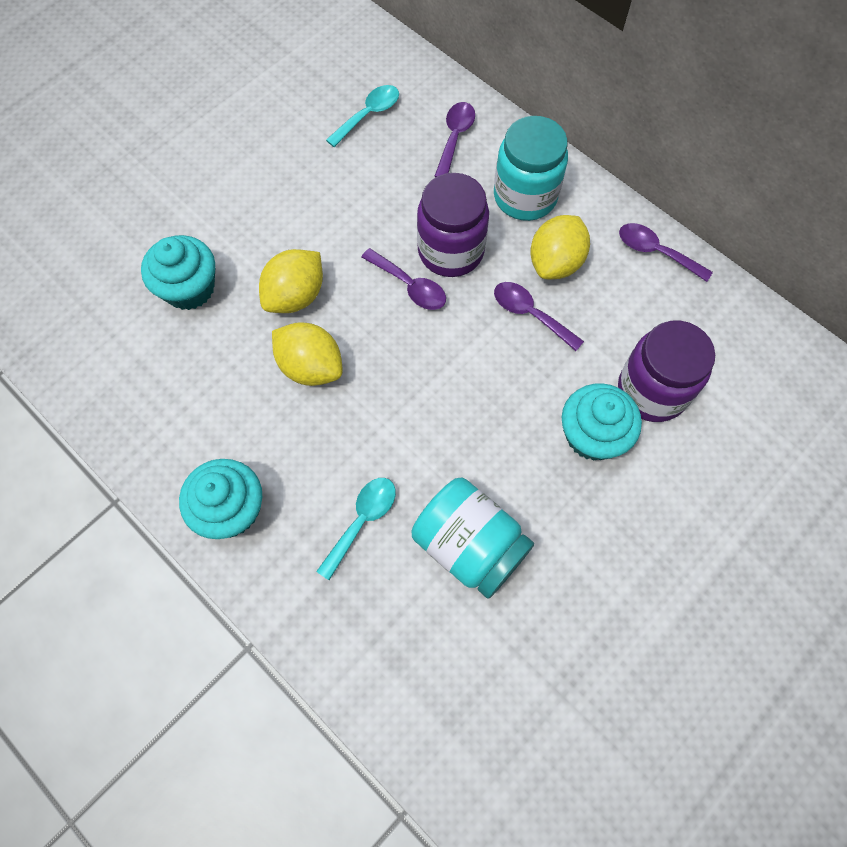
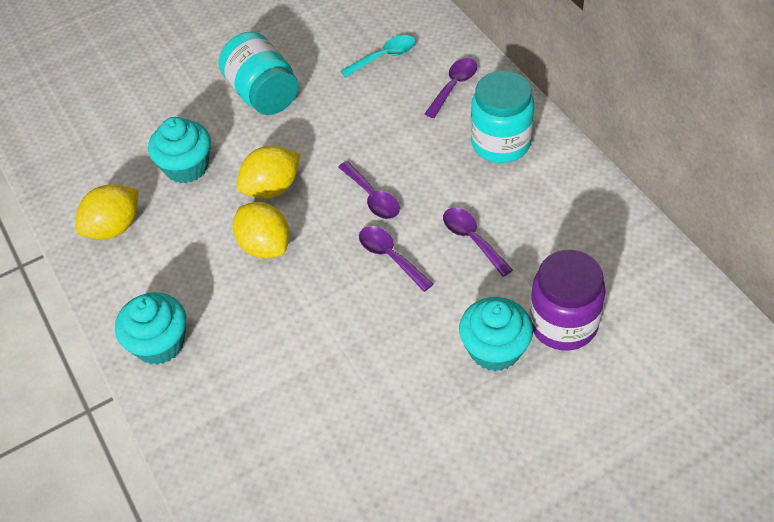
camera: 20 degrees right, 15 degrees down
(362, 521) = (265, 376): turquoise spoon -> none
(451, 251) = (418, 176): purple jar -> none
(469, 545) = (351, 416): turquoise jar -> turquoise jar (263, 94)
(555, 263) = (510, 201): yellow lemon -> yellow lemon (114, 227)
(656, 252) = (607, 209): purple spoon -> purple spoon (390, 257)

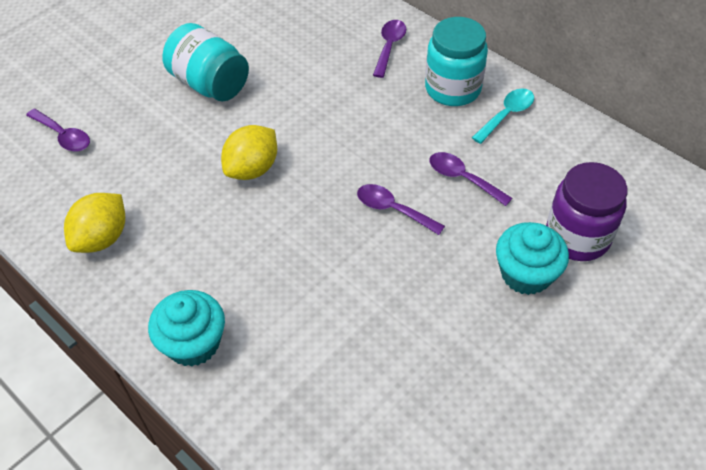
camera: 20 degrees left, 0 degrees up
(186, 167) = (157, 165): turquoise cupcake -> none
(265, 245) = (266, 224): yellow lemon -> none
(372, 197) = (354, 159): purple spoon -> purple spoon (63, 136)
(384, 57) = (314, 32): turquoise spoon -> turquoise spoon (506, 115)

